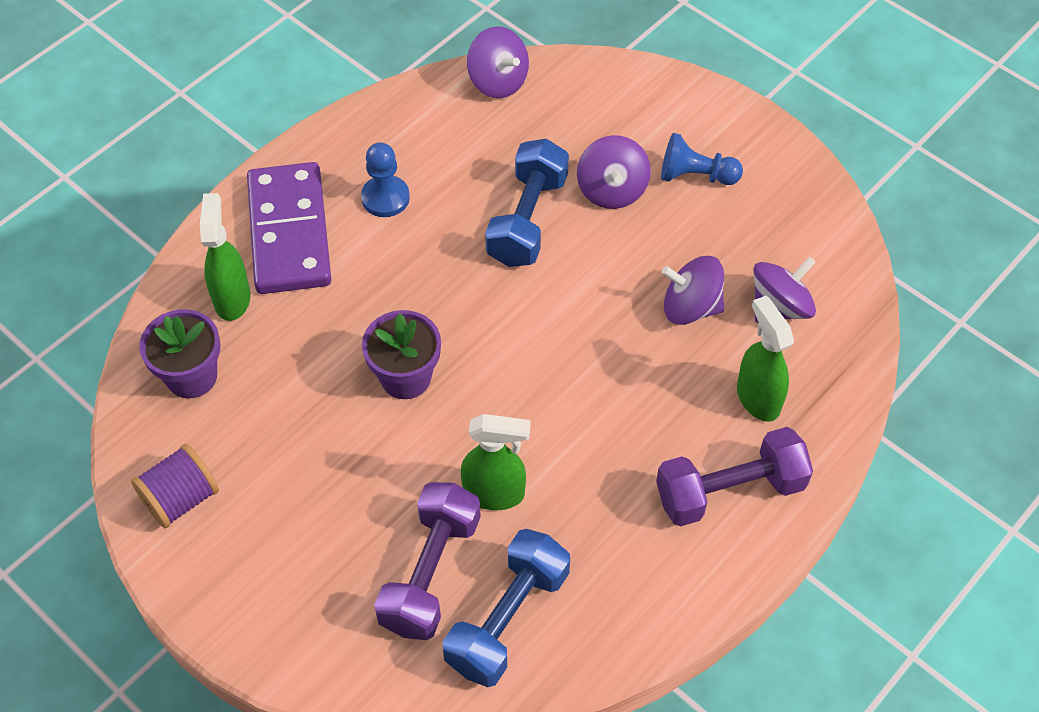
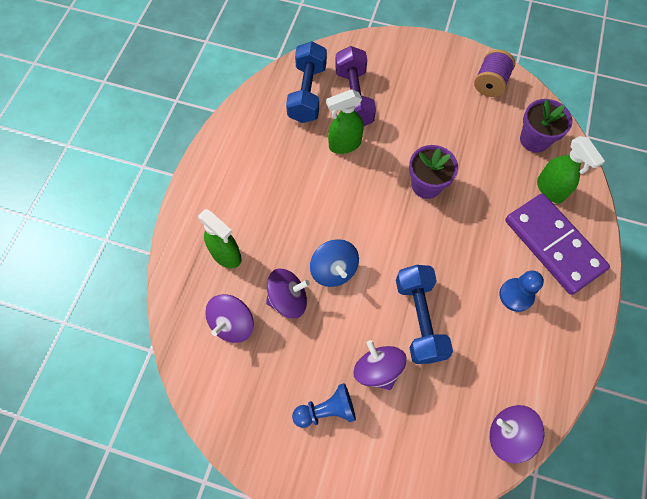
camera: 155 degrees right, 10 degrees up
(609, 318) = (334, 270): none -> blue spinning top
(729, 491) = (224, 195): purple dumbbell -> none

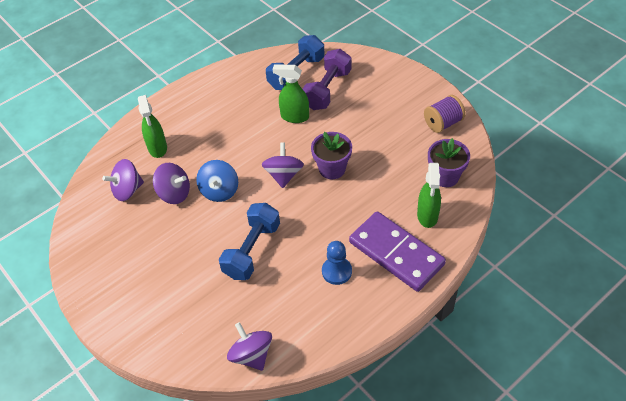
camera: 35 degrees right, 15 degrees down
(326, 410) = (142, 271): blue pawn -> none
(377, 369) = (196, 265): purple spinning top -> purple spinning top (283, 175)
(553, 245) = (396, 253): purple domino -> purple domino turned 45 degrees counterclockwise

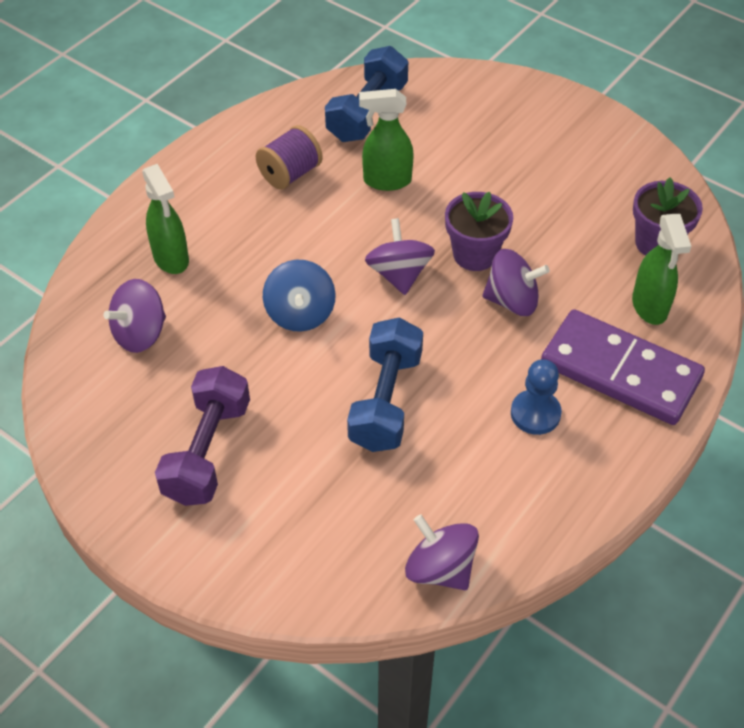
camera: 15 degrees left, 0 degrees up
(174, 193) = (224, 328): purple spinning top -> purple spinning top (512, 301)
(327, 90) = (426, 133): purple dumbbell -> purple dumbbell (208, 451)
(443, 123) = (626, 163): purple spool -> purple spool (290, 174)

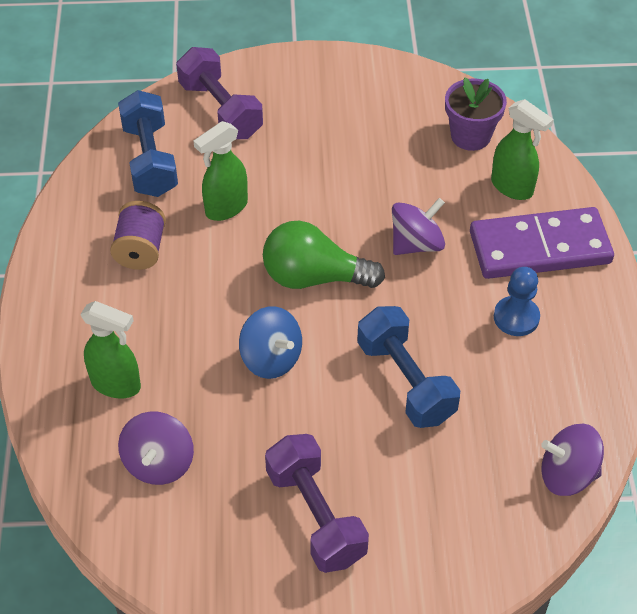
camera: 40 degrees left, 0 degrees up
(399, 274) = (314, 277): purple spinning top -> green light bulb
(462, 105) = (221, 110): none -> purple dumbbell
(475, 254) = (353, 225): purple flower pot -> none

